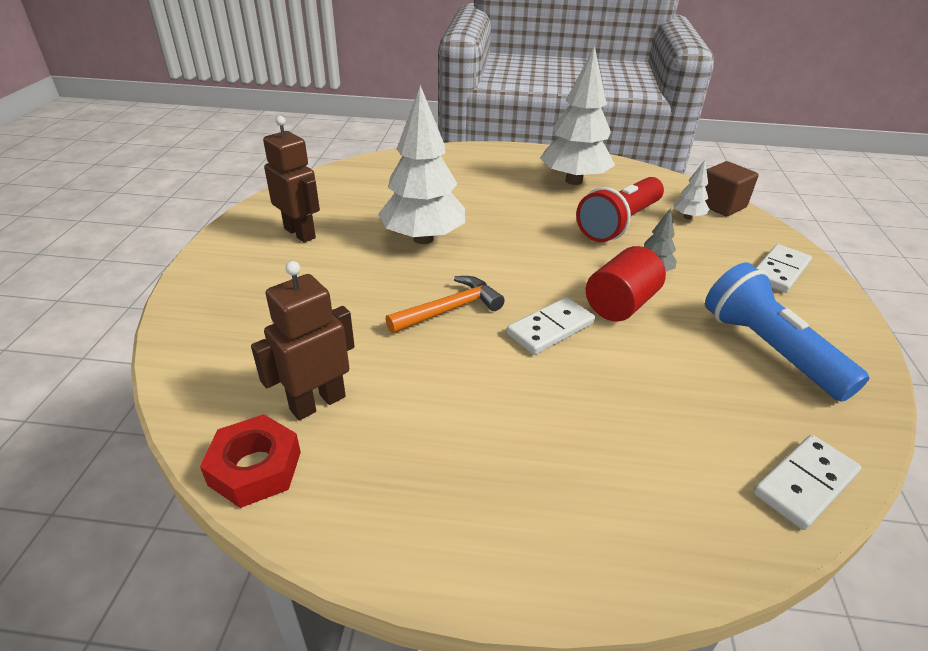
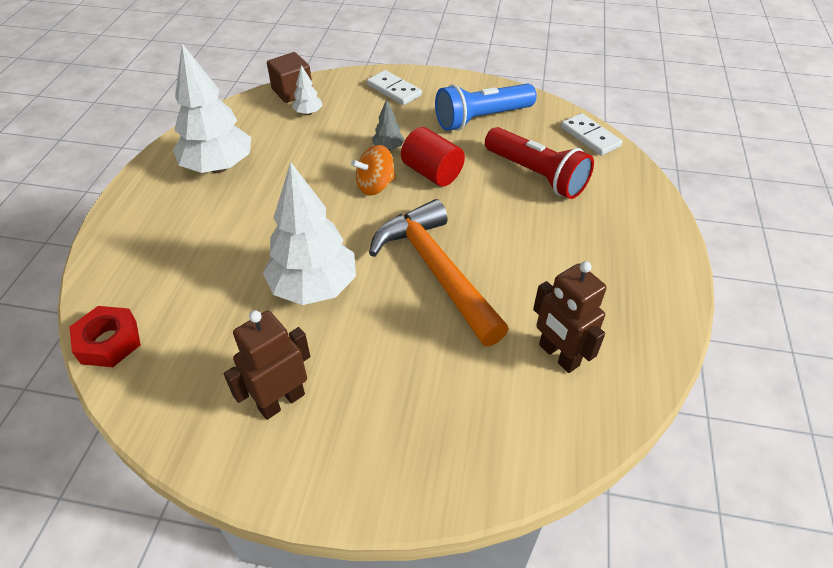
camera: 85 degrees left, 10 degrees up
(255, 468) = (630, 387): red nut -> red nut (109, 342)
(449, 309) = (436, 271): orange hammer -> orange hammer, size x1.76
(550, 329) = (462, 213): white domino -> none
(579, 265) = (375, 186): none -> orange spinning top
(619, 223) = (311, 152): red flashlight -> red flashlight (536, 175)

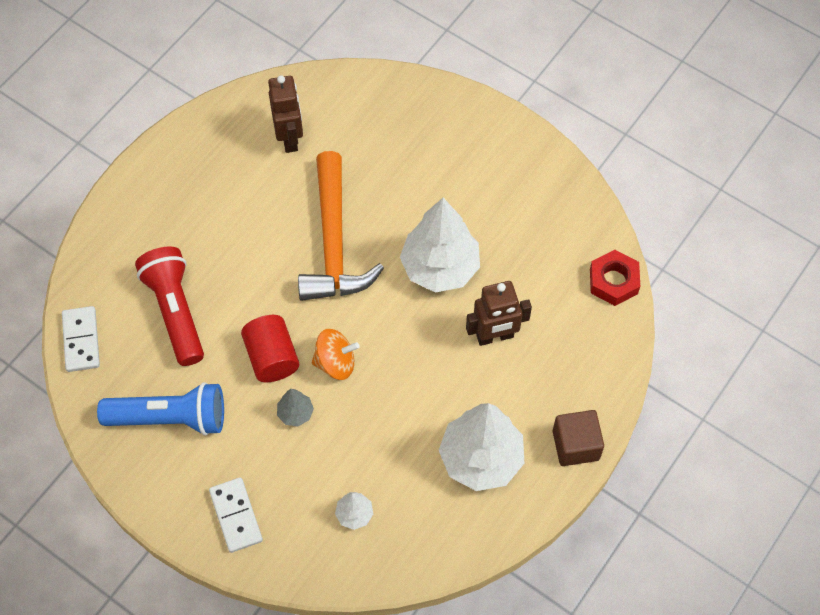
camera: 155 degrees left, 15 degrees up
(281, 401) = (497, 183): brown robot -> brown robot (495, 336)
(292, 91) = (357, 568): brown cube -> brown cube (575, 445)

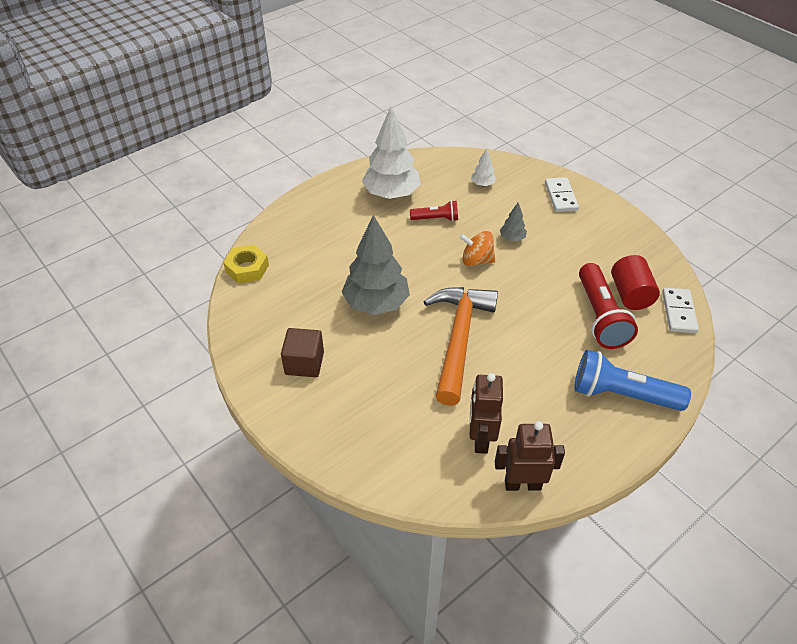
camera: 165 degrees left, 15 degrees down
(170, 418) = (605, 252): blue flashlight -> blue flashlight (621, 394)
(272, 357) = (524, 272): red cylinder -> red cylinder (630, 294)
(405, 425) = (436, 219): none -> red flashlight
(440, 267) = (376, 303): white tree -> grey tree
(495, 336) = (353, 253): brown robot -> brown robot (522, 484)
(575, 445) = (327, 189): brown cube -> brown cube (304, 363)
(613, 281) = (247, 268): red nut -> yellow nut

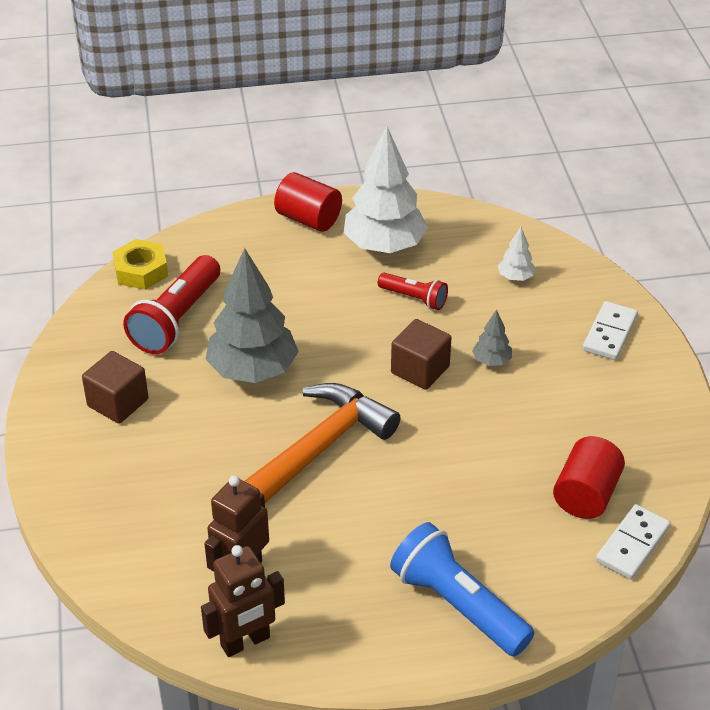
camera: 30 degrees right, 5 degrees down
(330, 194) = (308, 219): none -> red cylinder
(476, 260) = (420, 370): orange spinning top -> brown cube
(522, 484) = (245, 642): brown robot -> brown robot turned 120 degrees clockwise
(600, 317) = (518, 504): red flashlight -> red flashlight (176, 319)

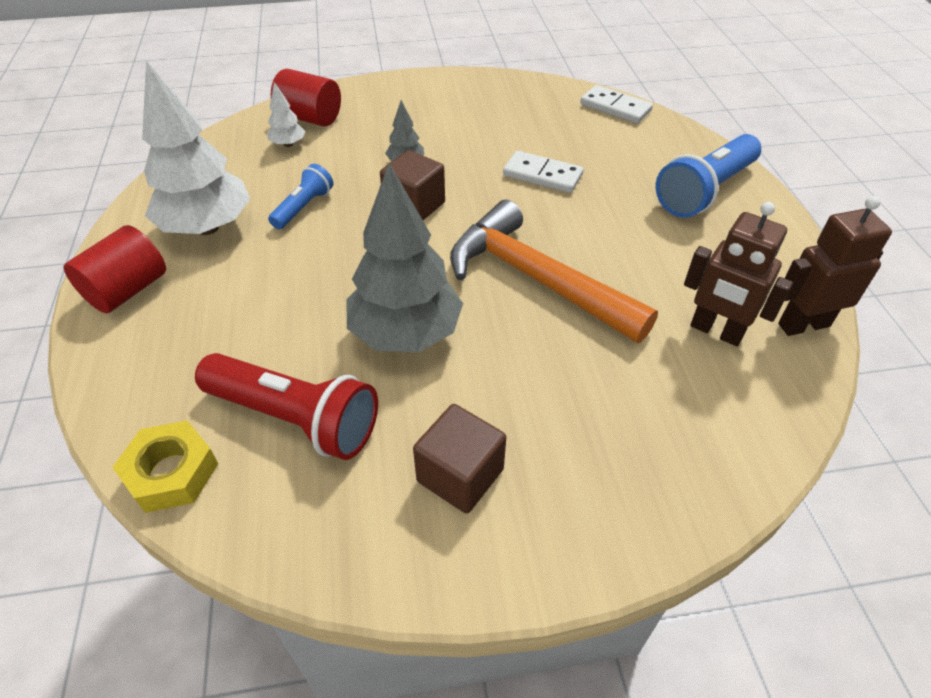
camera: 90 degrees left, 5 degrees up
(245, 642) = (803, 324): brown robot -> brown robot turned 75 degrees counterclockwise
(414, 298) = (304, 207): red flashlight -> blue flashlight
(586, 495) = (568, 124): red cylinder -> red cylinder (310, 118)
(610, 333) = (377, 101): white domino -> white domino (542, 175)

